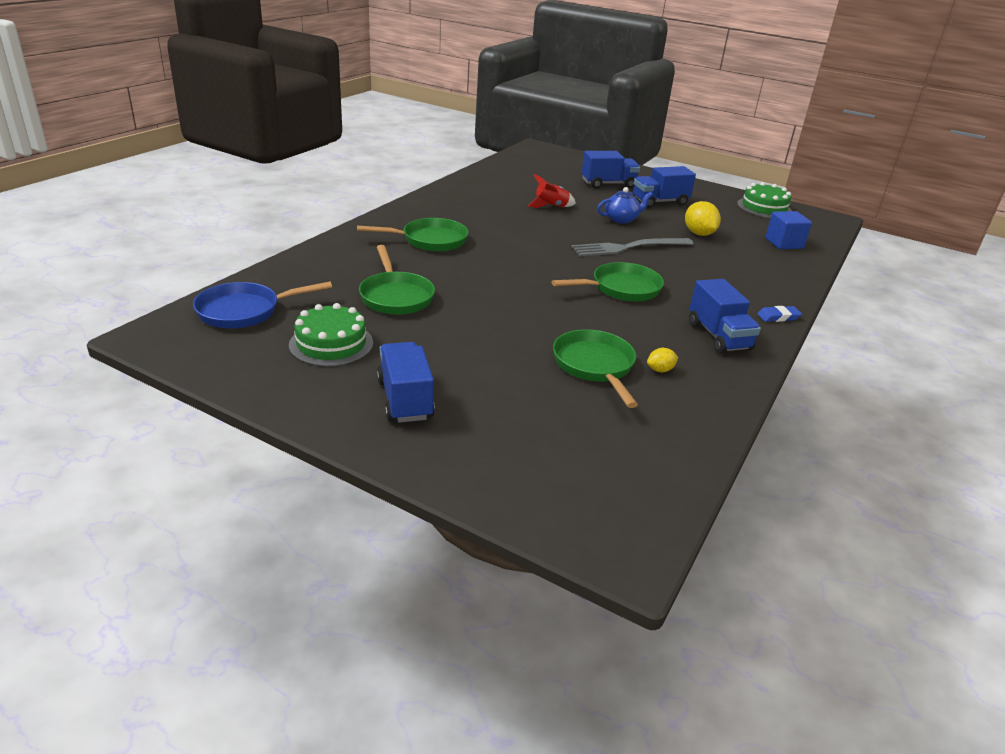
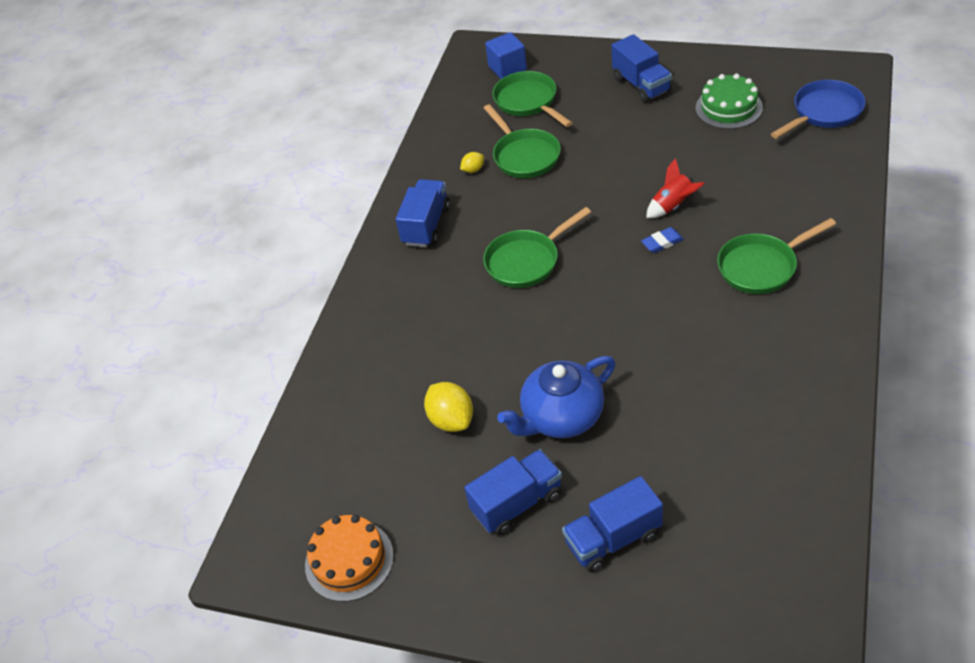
camera: 175 degrees right, 15 degrees up
(396, 296) = (724, 171): green pan -> green pan (528, 102)
(551, 207) = (668, 413): red rocket -> red rocket (673, 206)
(621, 219) = (561, 417): blue teapot -> blue teapot, size x1.61
(628, 247) = (536, 345): grey fork -> none
(718, 336) = (426, 225): blue truck -> blue truck turned 45 degrees clockwise
(764, 207) = (349, 560): green cake -> orange cake
(778, 317) = (367, 275): blue eraser -> blue eraser (662, 242)
(784, 243) = (336, 442): blue cube -> blue cube (507, 68)

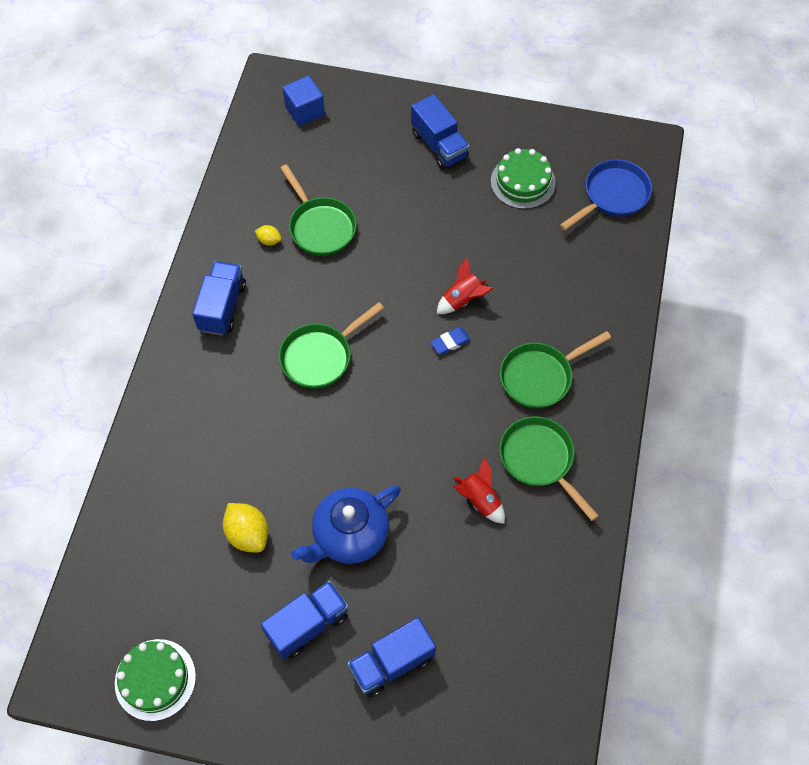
camera: 10 degrees left, 15 degrees up
(349, 560) = (155, 679): orange cake -> green cake
(473, 170) = (269, 240): yellow lemon -> yellow lemon turned 60 degrees clockwise
(528, 102) = (325, 157): green pan -> green pan (539, 460)
(703, 380) = (479, 500): none -> red rocket

